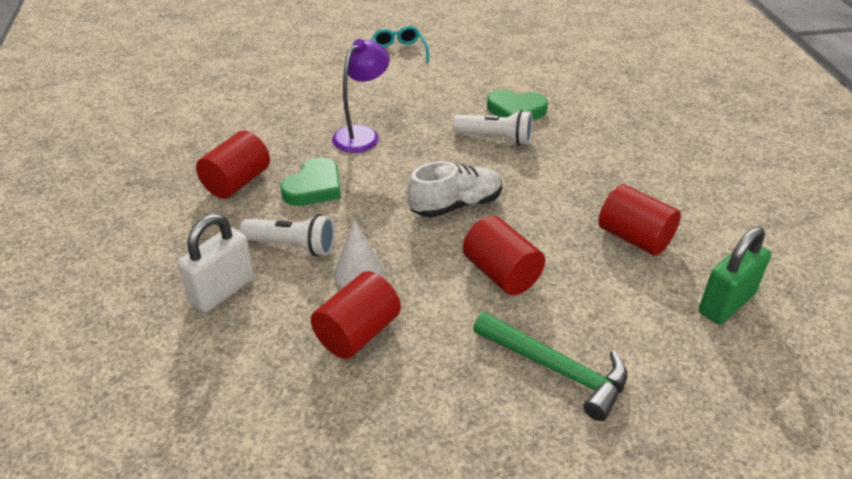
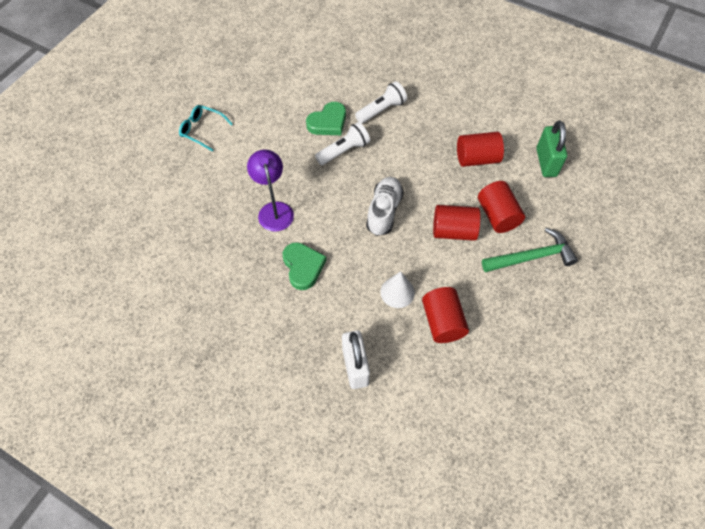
camera: 50 degrees left, 20 degrees up
(237, 182) = (258, 303): red cylinder -> red cylinder (497, 215)
(292, 246) = (347, 310): white flashlight -> white flashlight (381, 110)

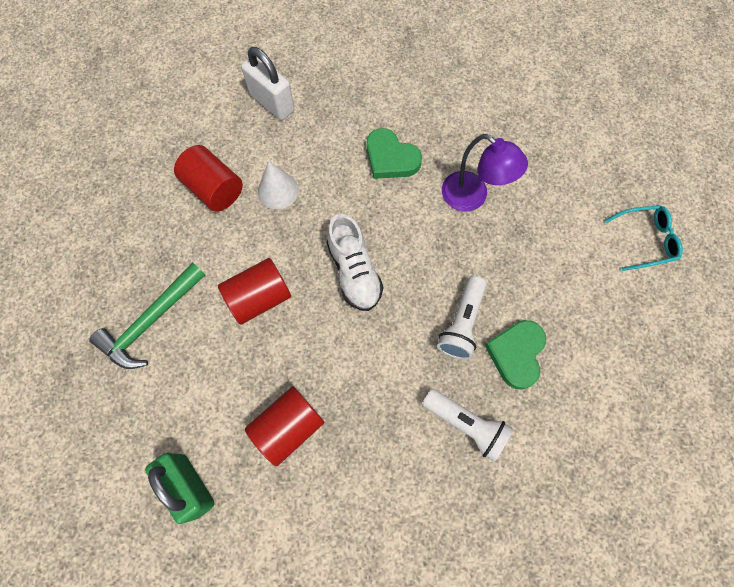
camera: 145 degrees right, 10 degrees up
(381, 110) = (466, 424): white flashlight -> white flashlight turned 75 degrees counterclockwise
(497, 215) = (217, 353): red cylinder -> none

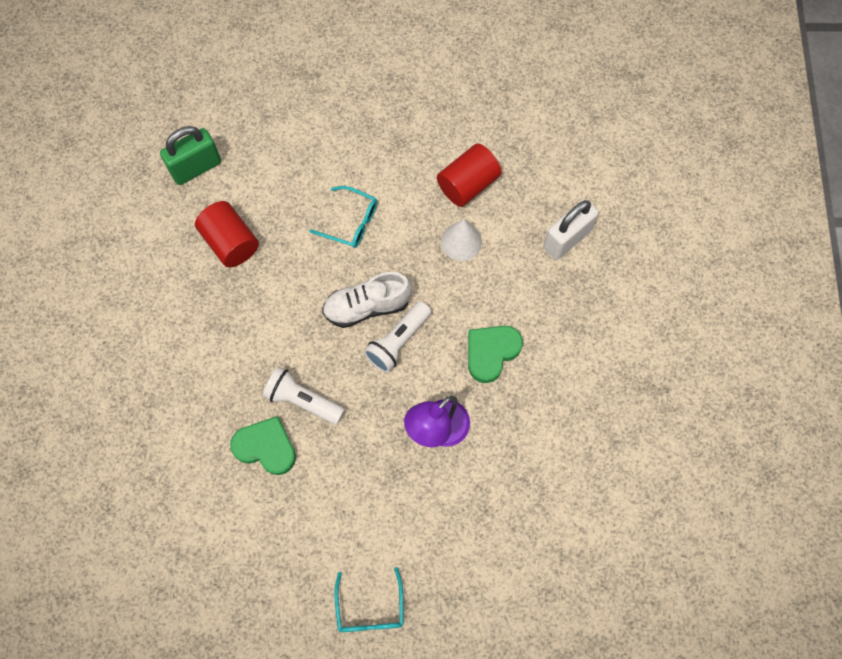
camera: 95 degrees right, 0 degrees up
(151, 321) = (339, 135): green hammer -> none
(259, 297) = (350, 222): red cylinder -> turquoise glasses
(466, 424) = (208, 391): white flashlight -> white flashlight (398, 341)

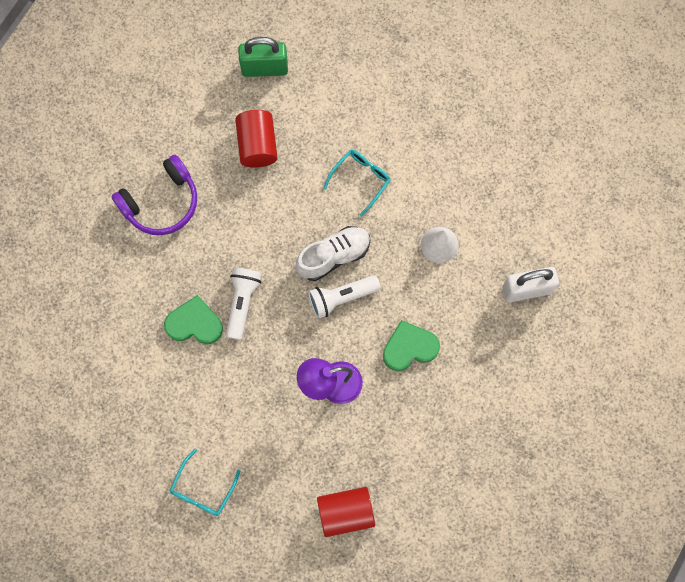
camera: 30 degrees right, 5 degrees up
(164, 347) = (161, 202): none -> purple headphones
(266, 447) = (194, 323): green heart -> green heart turned 45 degrees counterclockwise
(303, 400) = (242, 303): white flashlight -> white flashlight turned 45 degrees clockwise
(350, 222) = (360, 180): turquoise glasses -> turquoise glasses turned 105 degrees counterclockwise
(367, 306) = (334, 256): white shoe -> white shoe turned 135 degrees clockwise
(468, 184) = (473, 199): red cylinder -> red cylinder (345, 512)

